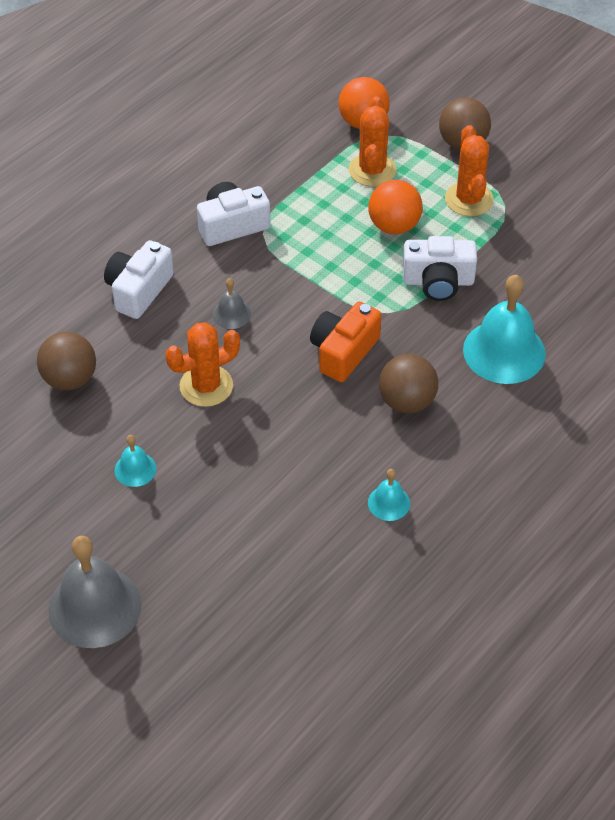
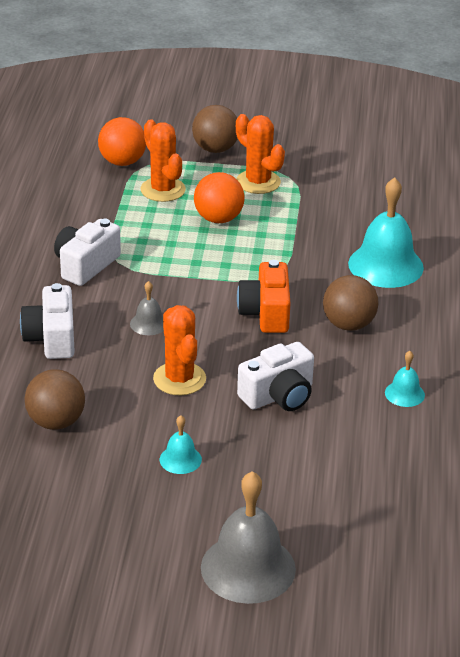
camera: 35 degrees left, 15 degrees down
(206, 386) = (179, 379): orange cactus -> orange cactus turned 45 degrees counterclockwise
(438, 281) = (290, 241): white camera -> white camera (279, 395)

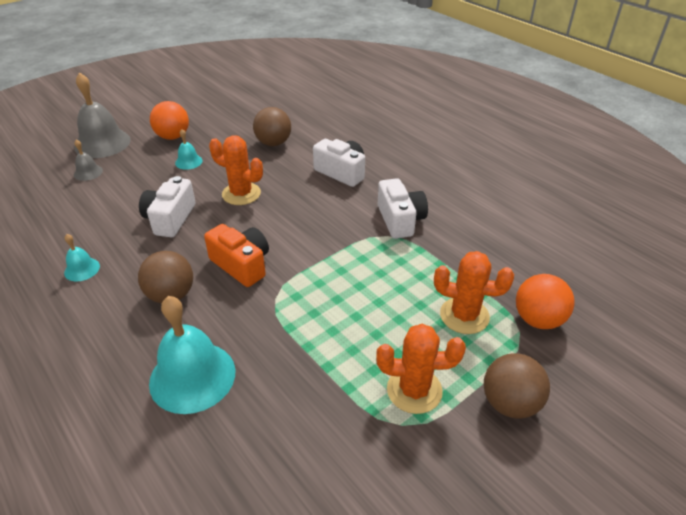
camera: 135 degrees right, 5 degrees up
(149, 323) = (305, 211): grey bell -> grey bell (88, 172)
(218, 219) = (383, 320): orange ball -> orange ball (173, 137)

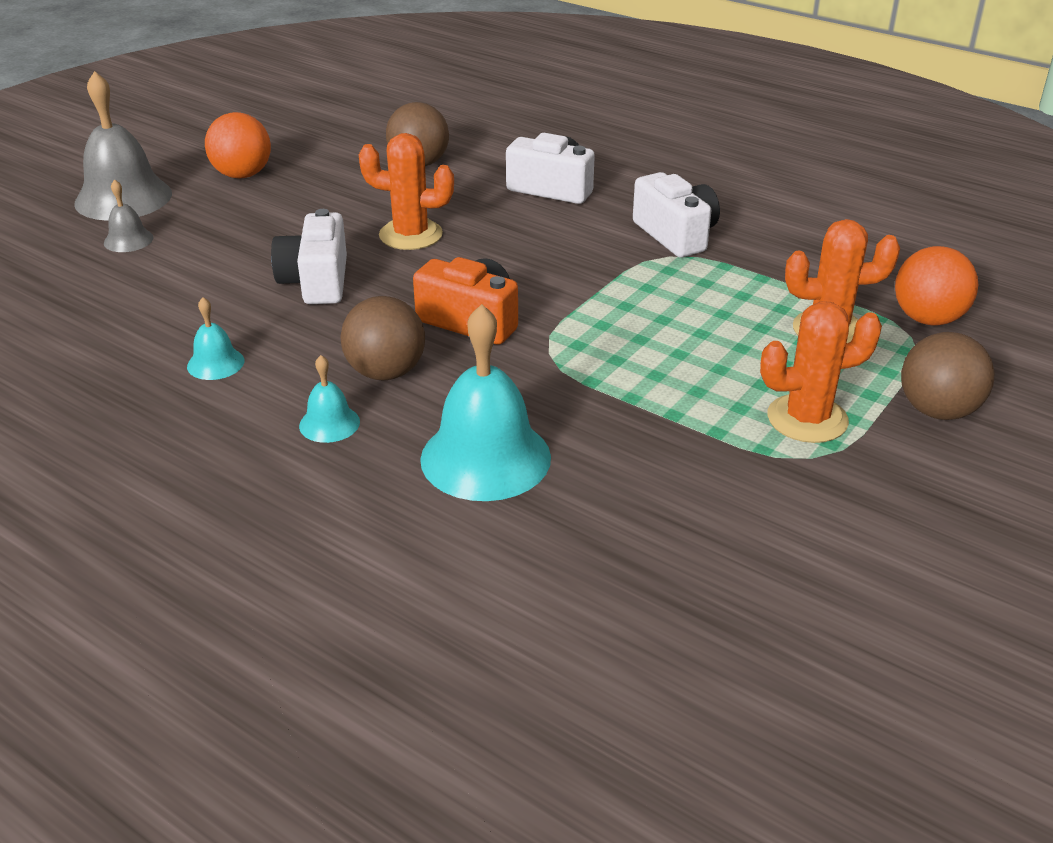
camera: 15 degrees left, 5 degrees down
(188, 162) = (294, 205): turquoise bell -> turquoise bell (329, 423)

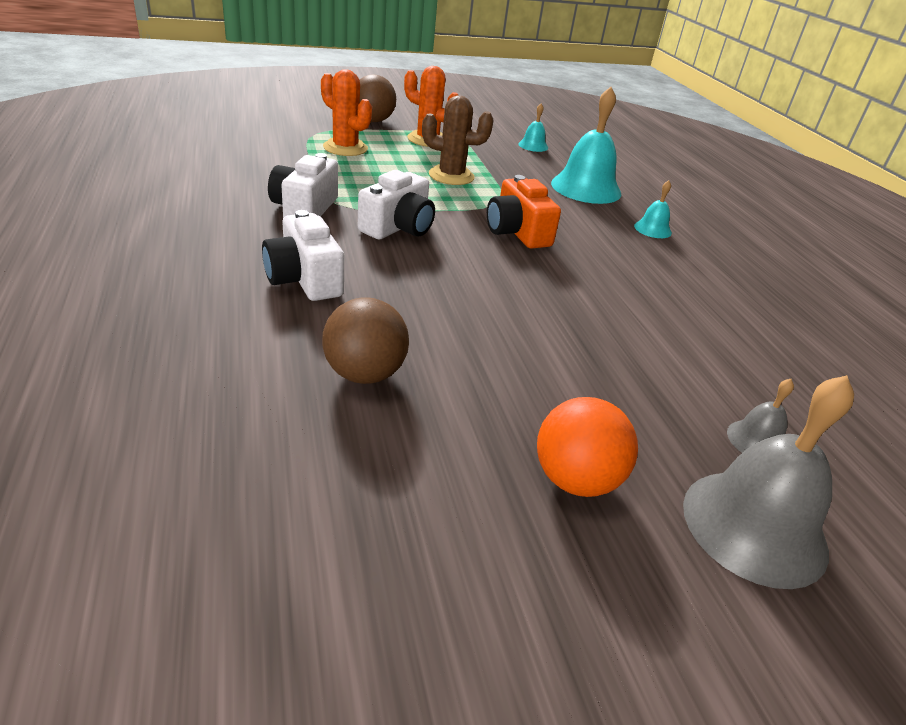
camera: 145 degrees left, 0 degrees up
(215, 363) = (706, 286): turquoise bell -> turquoise bell (533, 146)
(316, 281) = (596, 304): white camera -> white camera (398, 227)
(385, 372) = (600, 234): brown ball -> none
(411, 235) = (480, 302): orange cactus -> none
(656, 362) = (451, 176): none -> brown cactus
(927, 319) = (293, 131): orange ball -> none

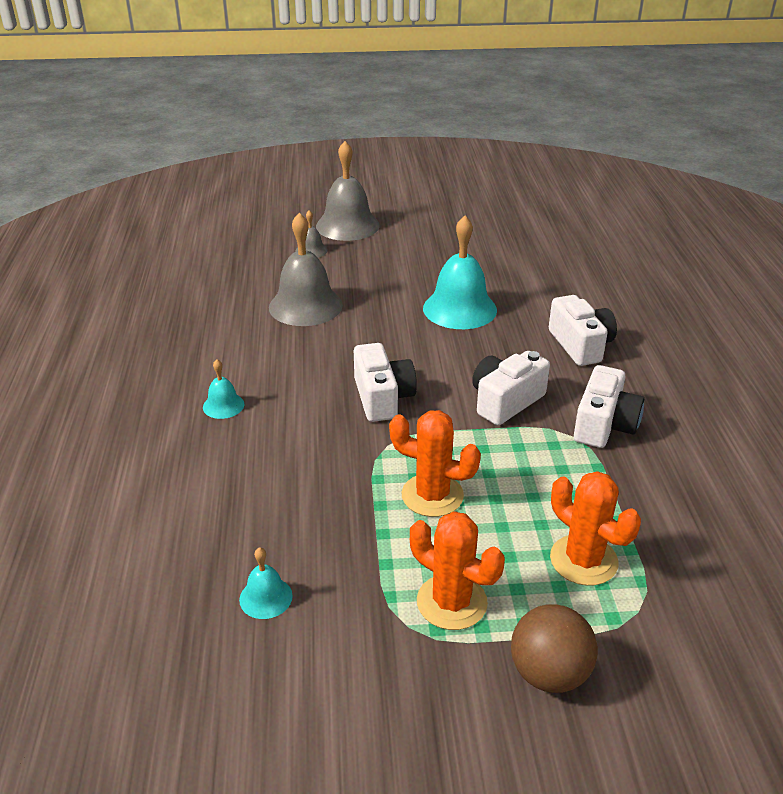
camera: 165 degrees left, 0 degrees up
(364, 373) = (527, 284): brown ball -> none
(451, 176) = (432, 495): brown cactus -> orange cactus
(517, 232) = (382, 398): orange camera -> white camera
(575, 479) = (422, 241): orange ball -> none
(586, 188) = (251, 478): turquoise bell -> turquoise bell (459, 309)
(670, 329) = (305, 306): none -> grey bell

